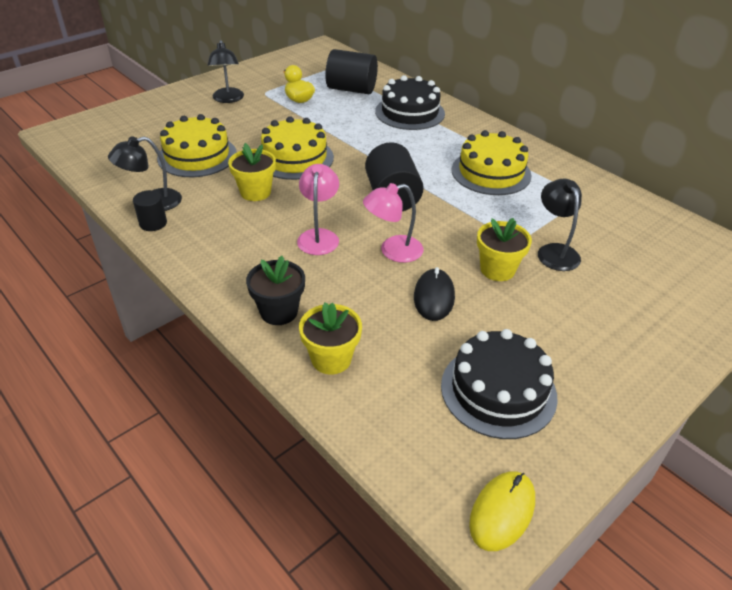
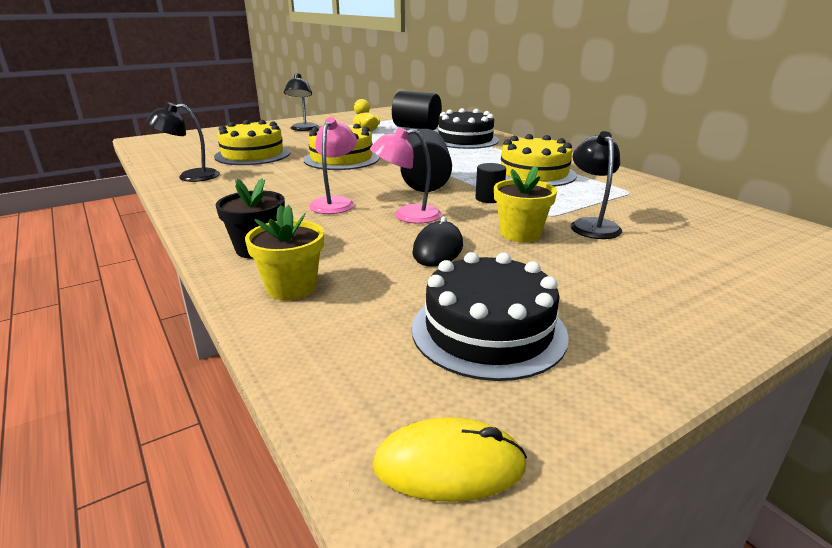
camera: 10 degrees right, 15 degrees down
(153, 223) = (179, 188): black cylinder -> black cylinder (489, 198)
(255, 192) = (291, 175): yellow flower pot -> none
(502, 512) = (449, 465): yellow mouse -> yellow mouse turned 45 degrees clockwise

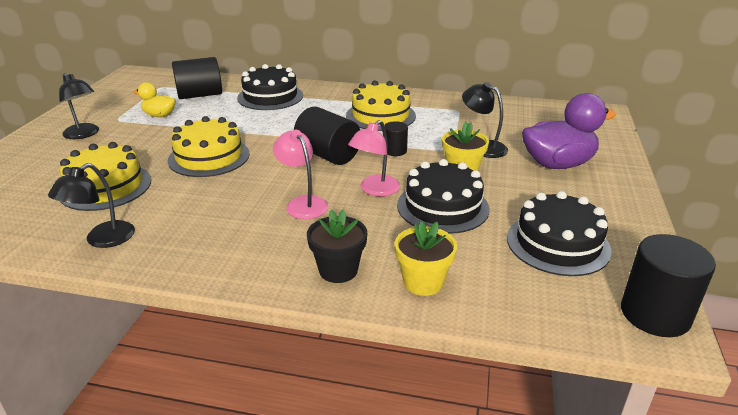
camera: 45 degrees left, 5 degrees up
(438, 249) = (442, 207): black mouse -> black cake
(449, 465) = (655, 314): yellow mouse -> black cylinder
(661, 270) = (558, 164): none -> purple duck

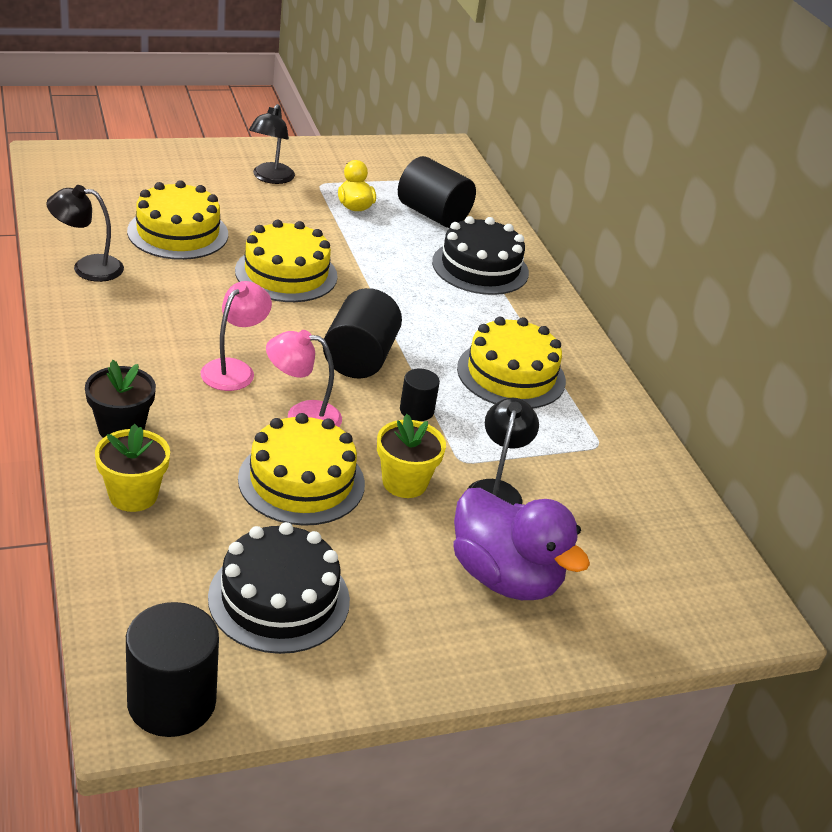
camera: 55 degrees right, 5 degrees up
(442, 207) = (301, 481): black cake -> yellow cake

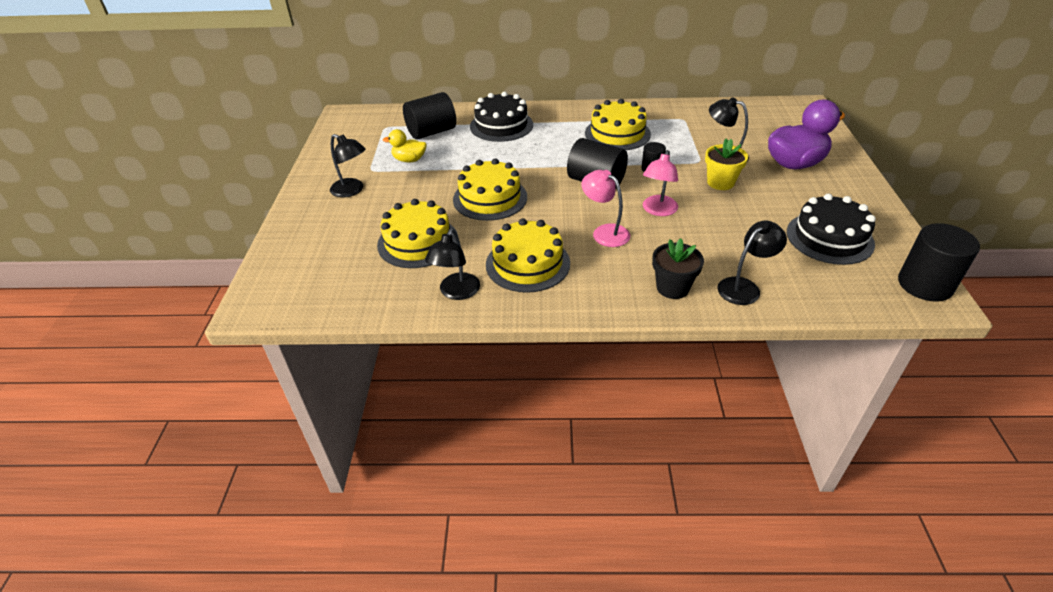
camera: 65 degrees left, 5 degrees up
(133, 495) = (744, 287): yellow flower pot -> black lamp
(301, 481) = (723, 218): yellow cake -> yellow cake (527, 263)

